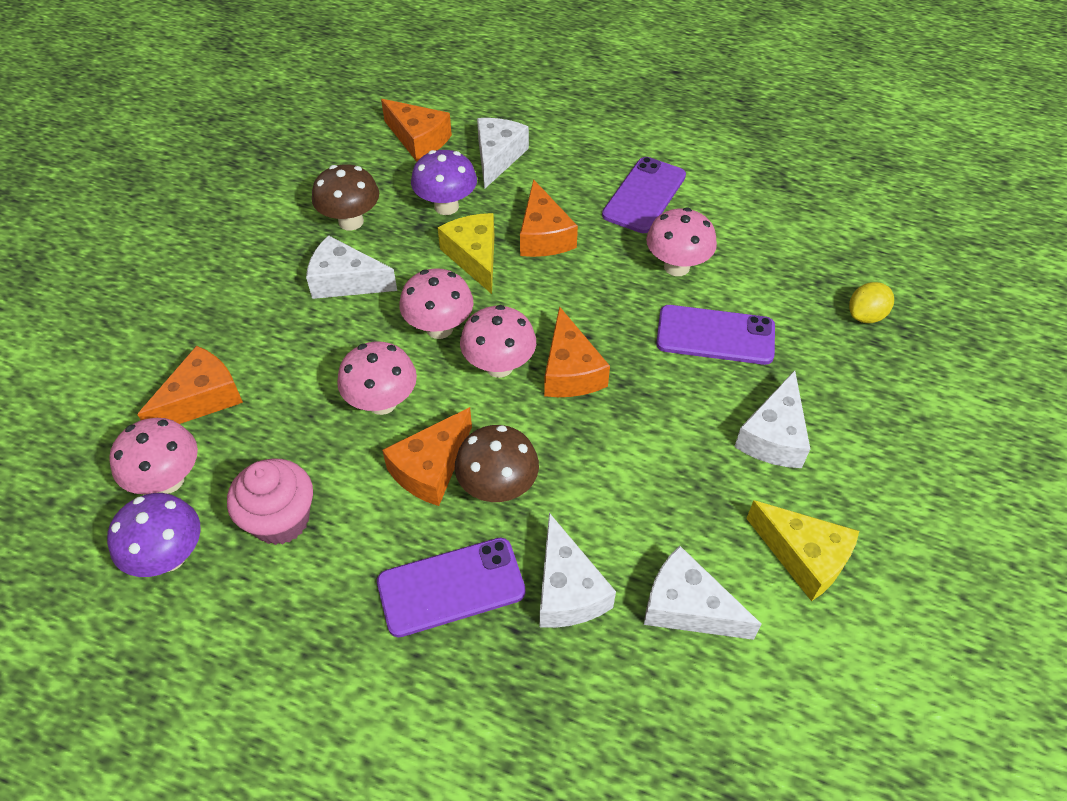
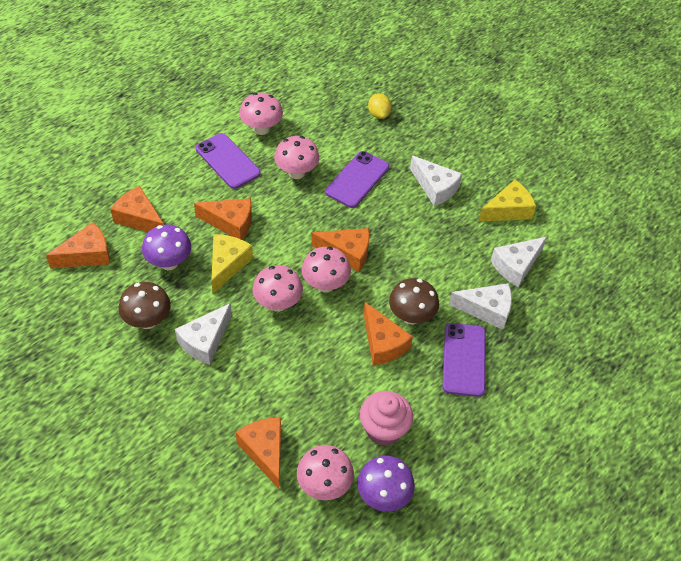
camera: 70 degrees left, 0 degrees up
(382, 402) = (322, 352): pink mushroom -> pink mushroom (261, 129)
(474, 257) = (227, 265): yellow cheese -> yellow cheese turned 105 degrees clockwise
(497, 157) = (139, 218): white cheese -> orange cheese

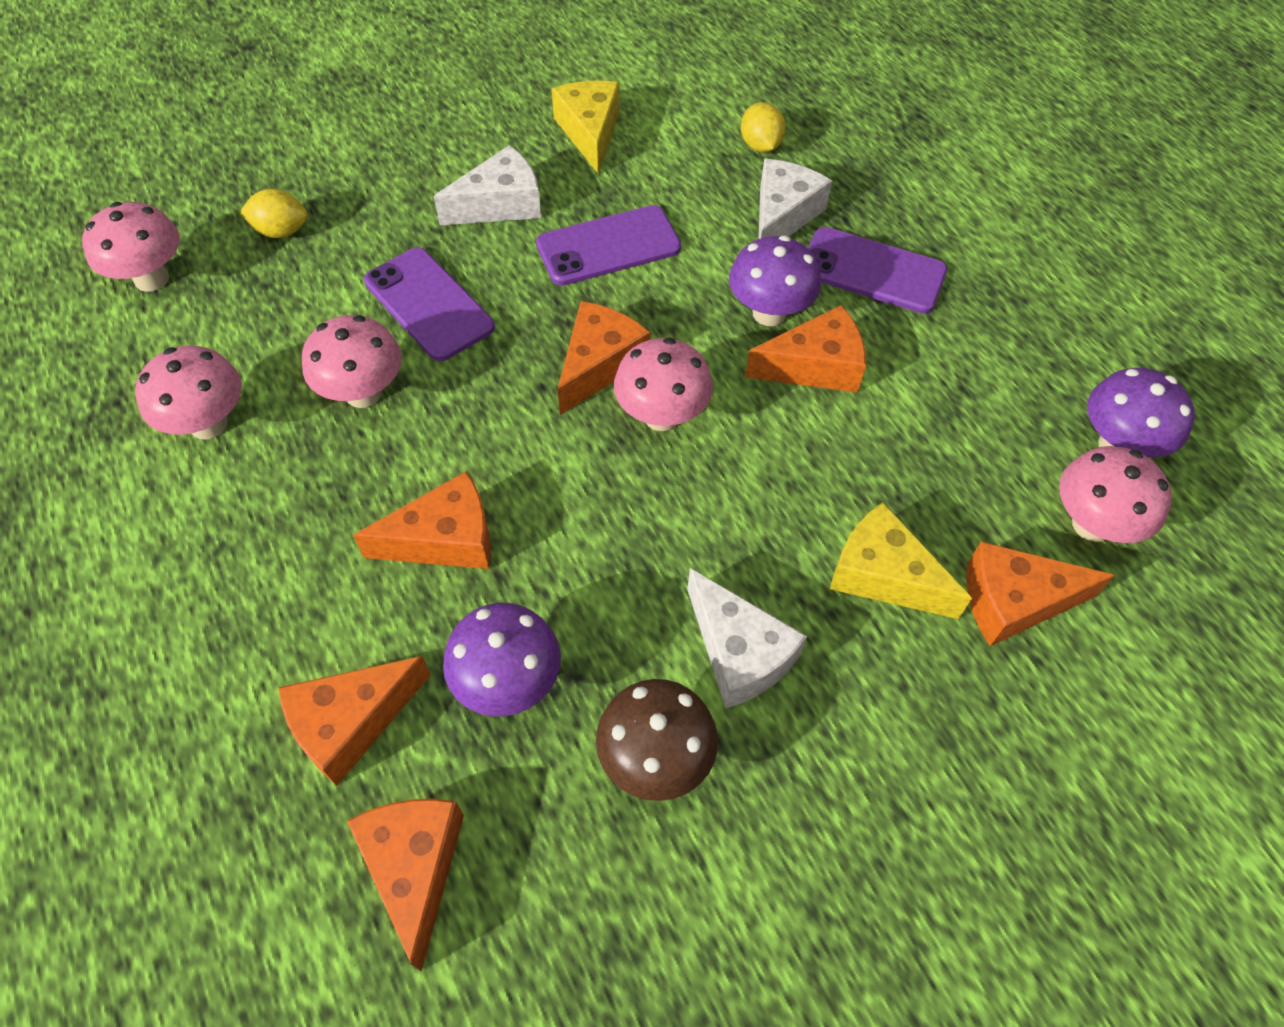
camera: 70 degrees left, 5 degrees up
(227, 265) = (555, 569): yellow cheese -> yellow cheese (883, 575)
(228, 161) = (267, 506): purple phone -> purple phone (608, 246)
(230, 223) = (445, 539): orange cheese -> orange cheese turned 45 degrees clockwise
(278, 303) = (682, 502): pink mushroom -> pink mushroom (152, 279)
(383, 429) = (990, 411): pink cupcake -> none
(411, 316) = (769, 313): brown mushroom -> purple mushroom
(516, 266) = (706, 157): white cheese -> none
(539, 289) = (760, 146): none -> yellow lemon

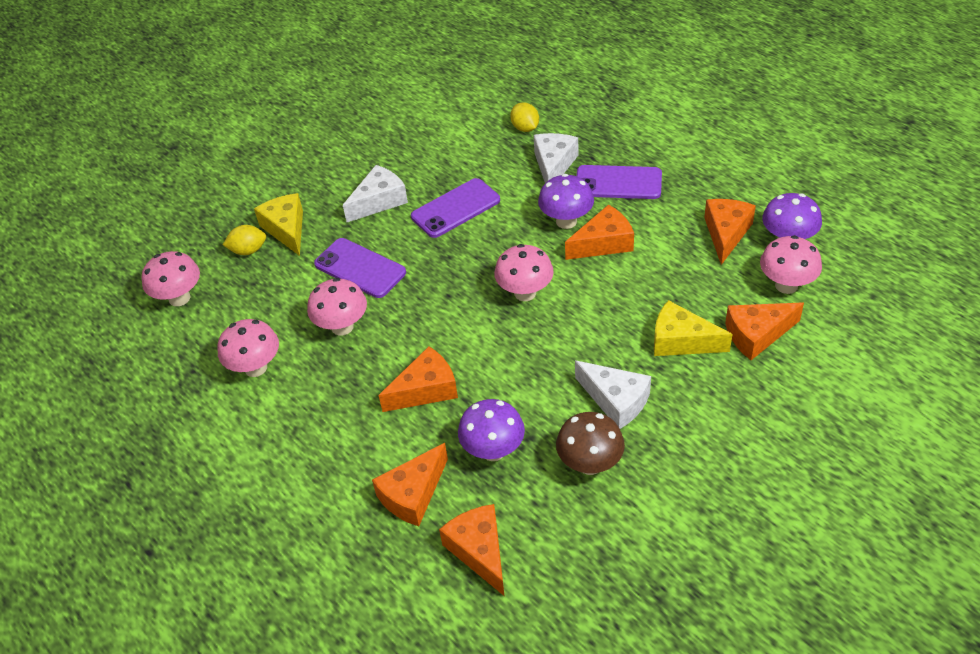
camera: 10 degrees left, 10 degrees down
(590, 132) = (417, 146): yellow cheese -> yellow cheese (286, 229)
(599, 364) = (477, 275): orange cheese -> orange cheese (726, 233)

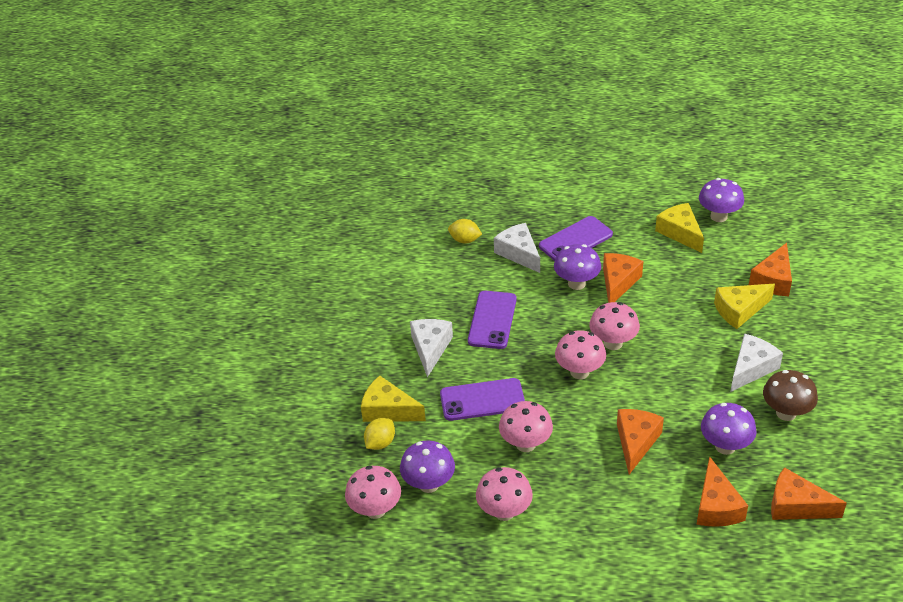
camera: 45 degrees left, 5 degrees down
(236, 306) = (429, 484): none -> purple mushroom
(616, 400) = (751, 368): white cheese -> white cheese turned 45 degrees counterclockwise
(726, 233) = (680, 233): orange cheese -> yellow cheese
(786, 285) = (751, 242): pink mushroom -> pink mushroom (579, 372)

